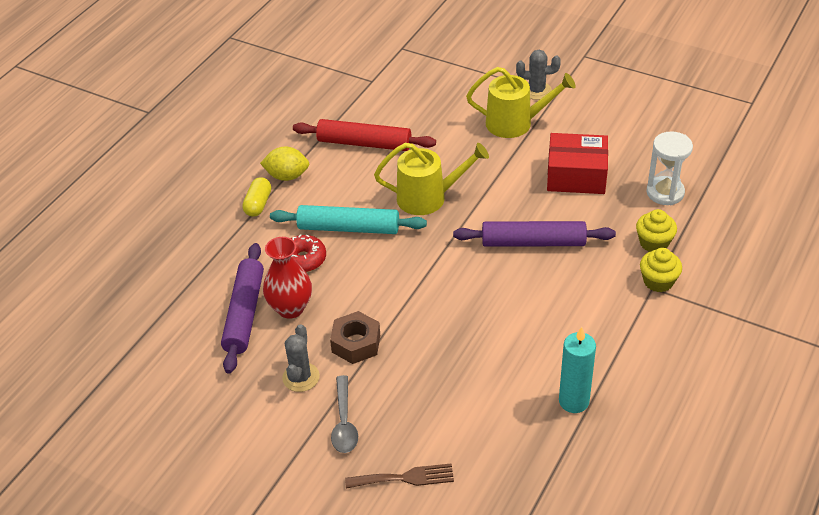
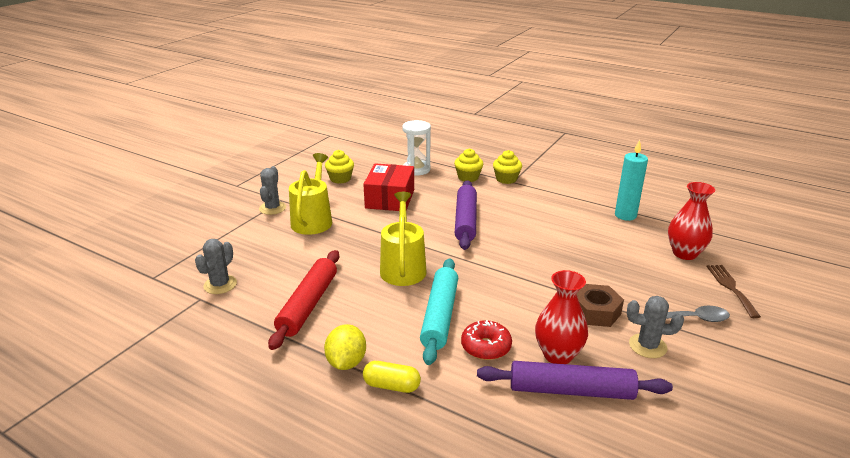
camera: 90 degrees left, 15 degrees down
(392, 87) = (220, 285): none -> grey cactus
(480, 448) = (684, 253): none -> red vase
(620, 129) = (340, 179): none -> yellow cupcake

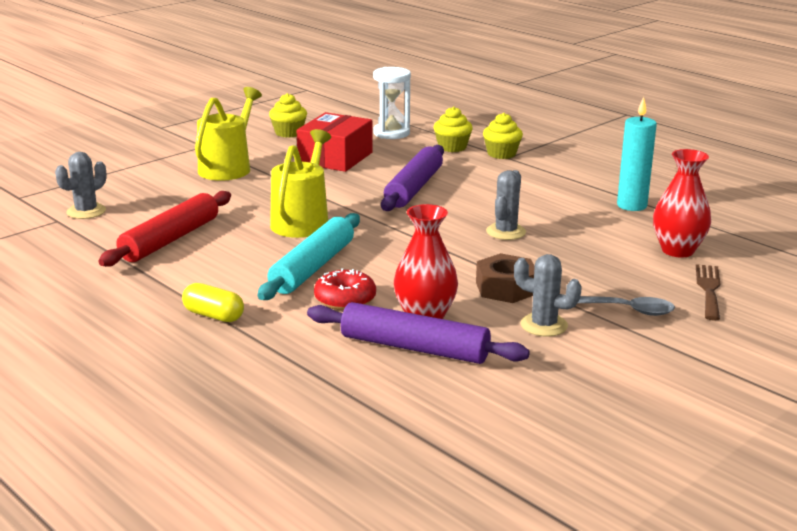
camera: 15 degrees right, 5 degrees down
(272, 208) = (188, 152): grey cactus -> grey cactus (506, 232)
(346, 362) = (178, 291): yellow lemon -> none

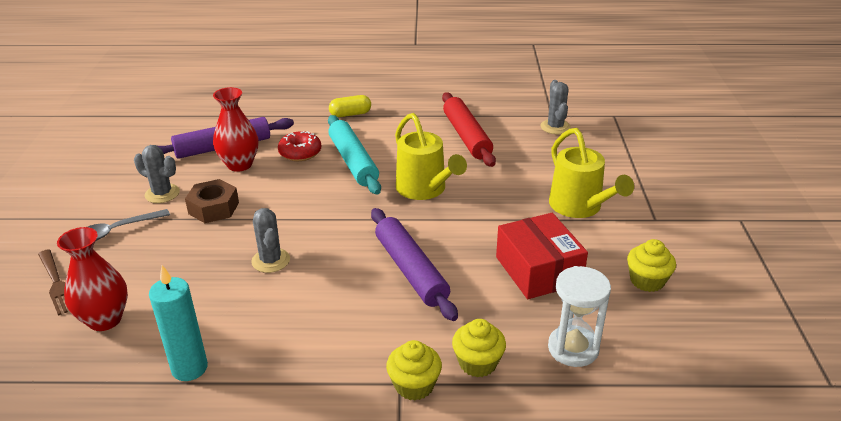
camera: 135 degrees right, 10 degrees up
(543, 325) = (162, 193): grey cactus -> grey cactus turned 45 degrees clockwise

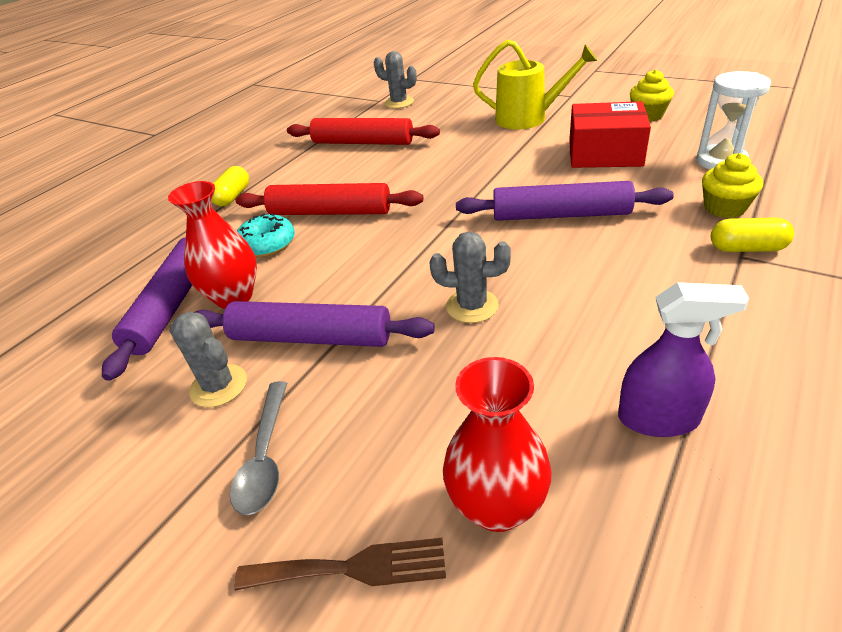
camera: 55 degrees left, 5 degrees up
(162, 193) = (219, 386): grey cactus -> grey cactus turned 75 degrees clockwise
(189, 368) = (658, 418): turquoise candle -> purple spray bottle
(213, 208) = (311, 337): brown nut -> purple rolling pin
(300, 153) = (267, 244): red donut -> turquoise donut
(353, 161) = (330, 212): turquoise rolling pin -> red rolling pin
(414, 385) = (747, 248): yellow cupcake -> yellow capsule
(424, 189) = (428, 181): yellow watering can -> none

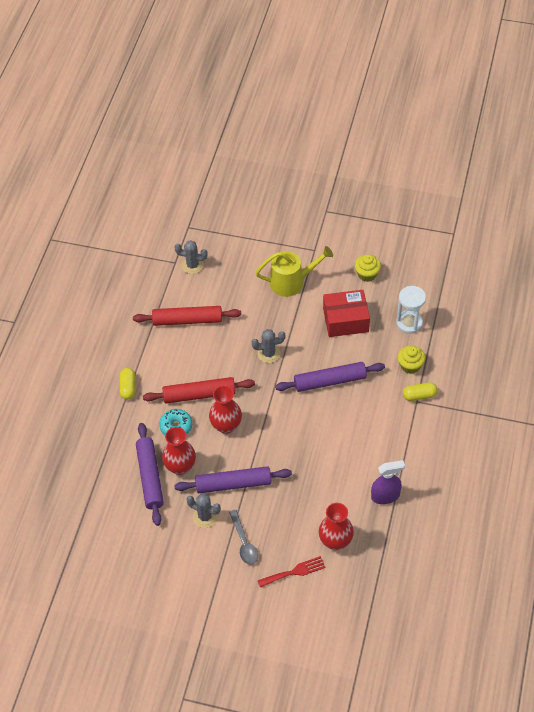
camera: 20 degrees left, 15 degrees up
(349, 252) = (226, 426): none -> red vase
(352, 568) = (294, 572): brown fork -> red fork
(472, 306) = (301, 453): grey cactus -> grey cactus (269, 353)

